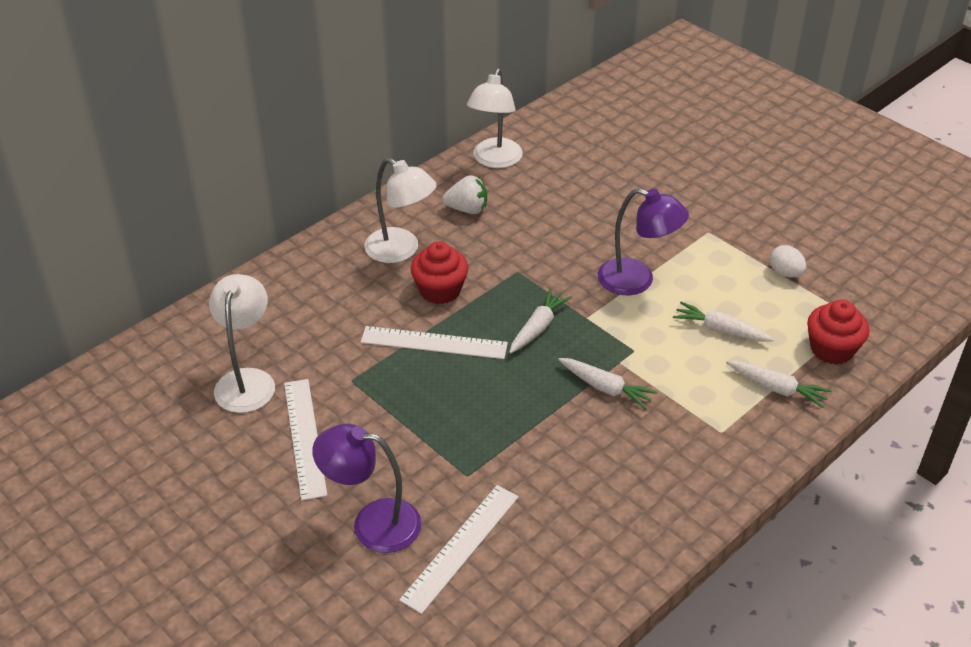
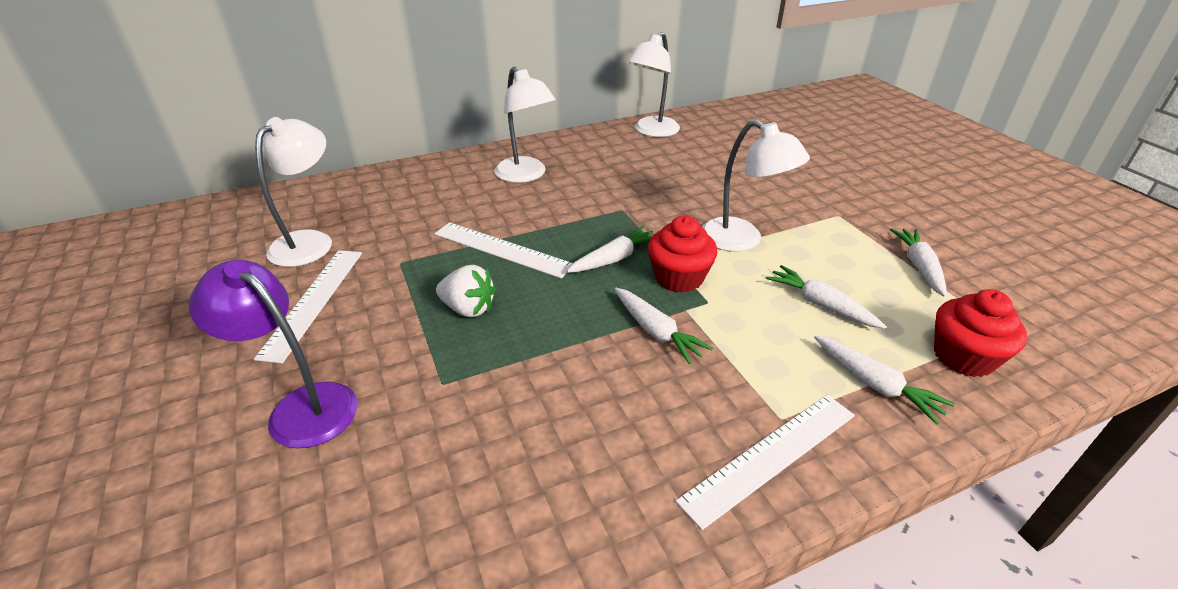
camera: 20 degrees right, 5 degrees down
(440, 290) = (539, 210): red cupcake -> red cupcake (679, 278)
(461, 547) = (373, 467): white ruler -> white ruler (770, 456)
(467, 209) = (605, 158): white strawberry -> white strawberry (468, 309)
(637, 281) = (742, 240): purple lamp -> white lamp
(785, 273) = (918, 267): white egg -> white carrot

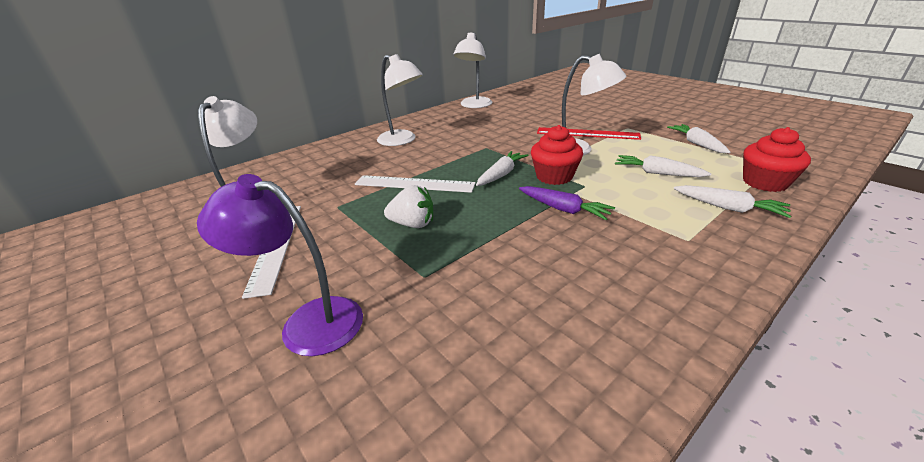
camera: 15 degrees left, 5 degrees down
(656, 332) = (564, 209): white carrot -> purple carrot
(770, 456) = (702, 264): white ruler -> none
(773, 214) = (587, 133): none -> red ruler

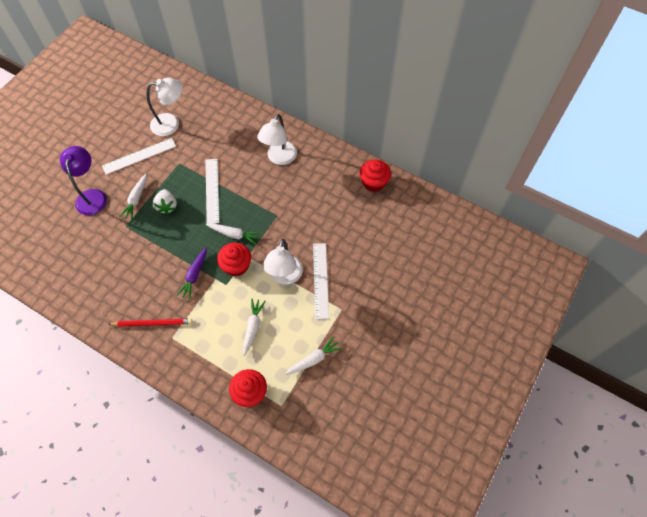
camera: 70 degrees right, 30 degrees up
(474, 105) = (374, 182): white lamp -> red cupcake
(587, 133) = (321, 280): red ruler -> white ruler
(660, 258) = (152, 323): none -> red pencil
(729, 208) = (210, 363): white carrot -> white carrot (136, 199)

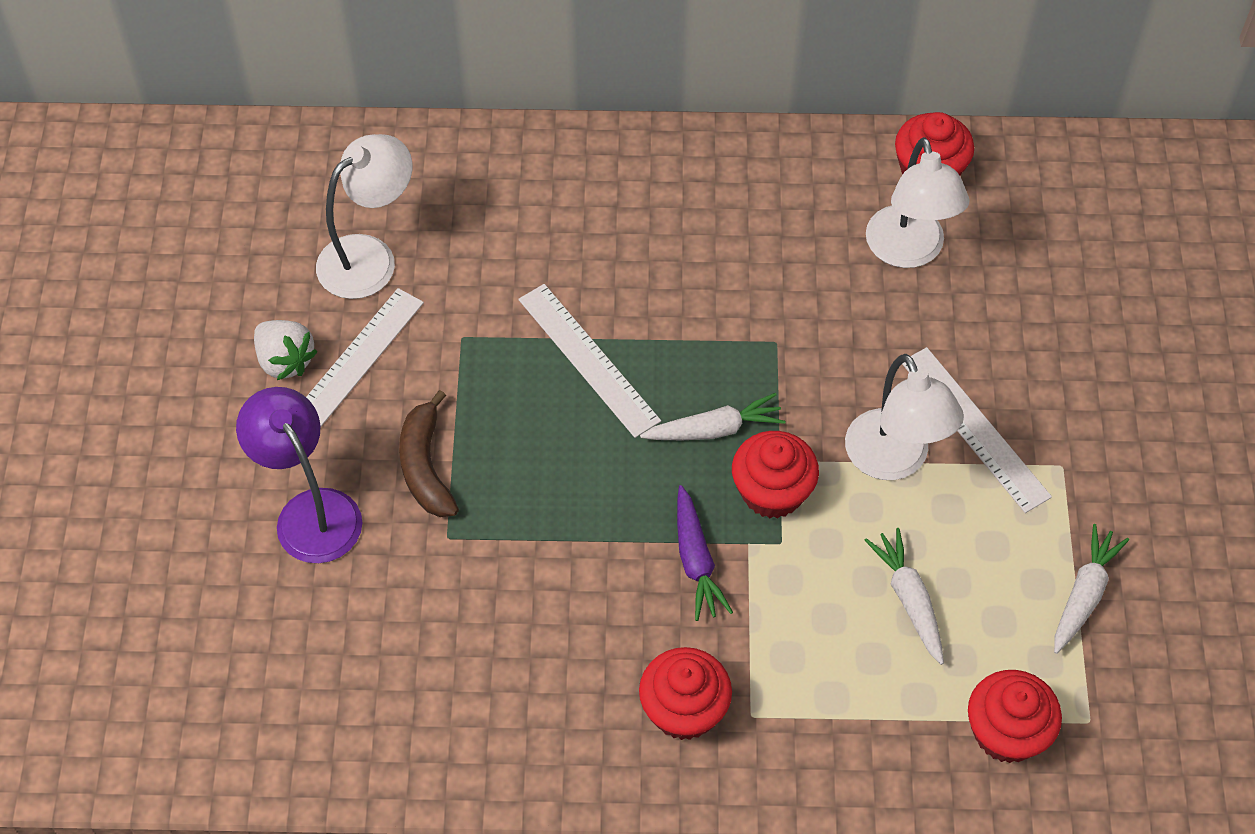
camera: 30 degrees left, 5 degrees down
(136, 199) = (425, 466): white carrot -> brown banana
(152, 323) = (684, 710): red pencil -> red cupcake
(167, 206) = (511, 445): white strawberry -> white strawberry (285, 361)
(279, 158) = (685, 216): white lamp -> white lamp (908, 251)

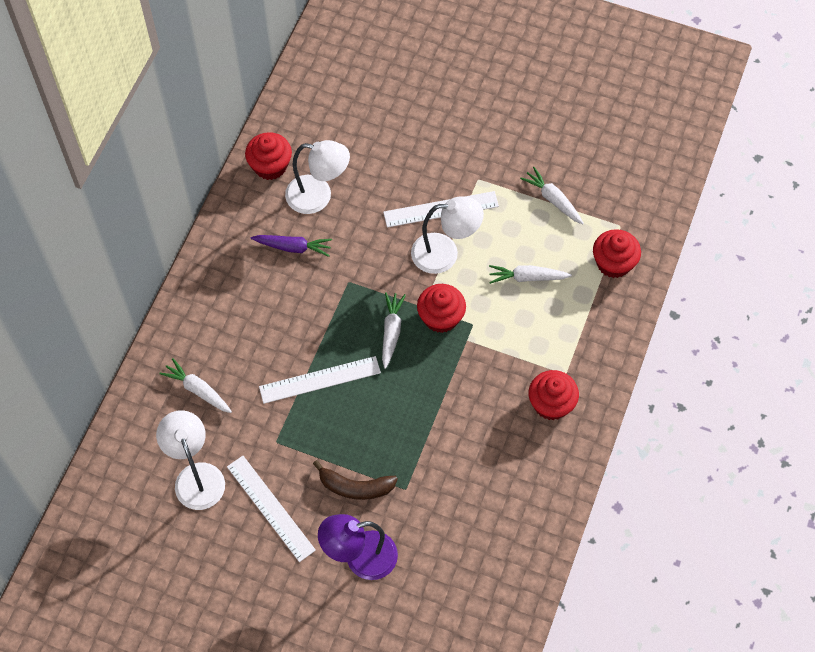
camera: 70 degrees left, 5 degrees up
(285, 361) = (250, 544): white strawberry -> none
(507, 211) = (197, 390): none -> white carrot
(696, 561) = (468, 368): purple carrot -> purple carrot (293, 247)

